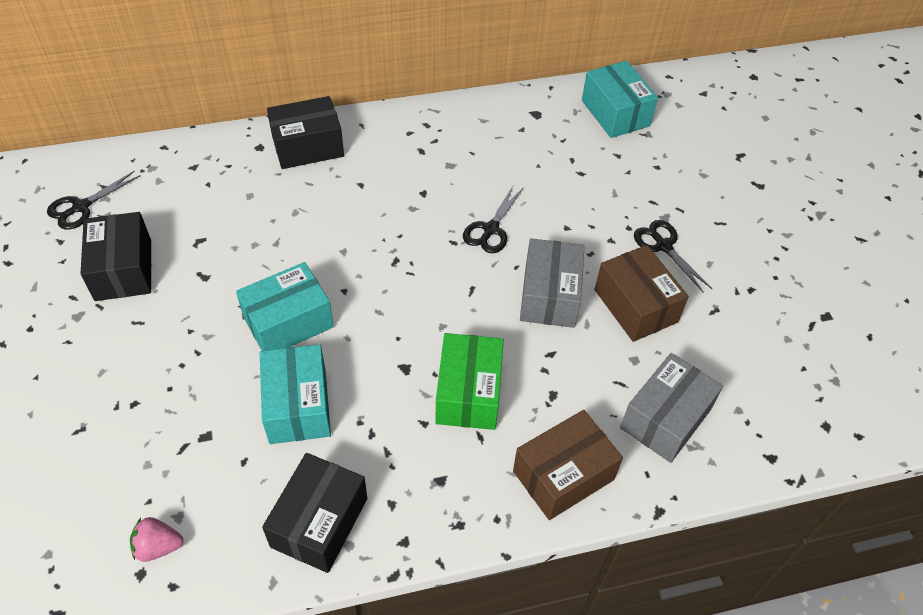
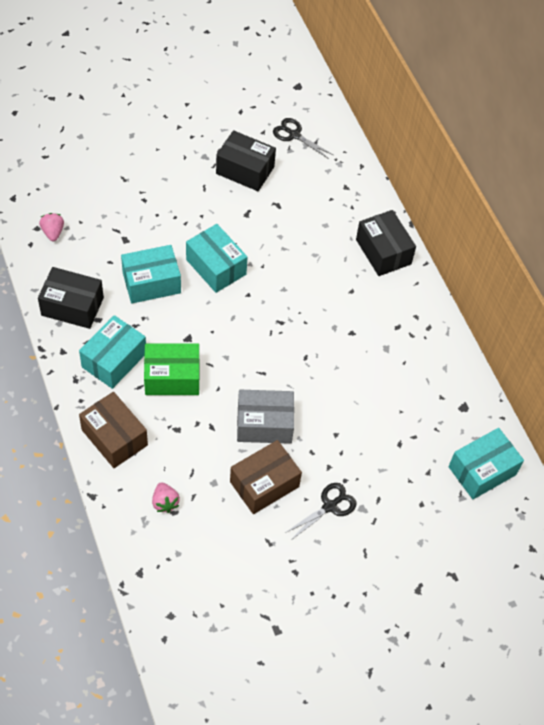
camera: 80 degrees right, 5 degrees up
(123, 269) = (245, 170): black box -> black box turned 45 degrees clockwise
(430, 467) = (114, 360): none -> turquoise box
(490, 229) = (323, 381): black scissors -> none
(665, 419) = (165, 502): grey box -> pink strawberry

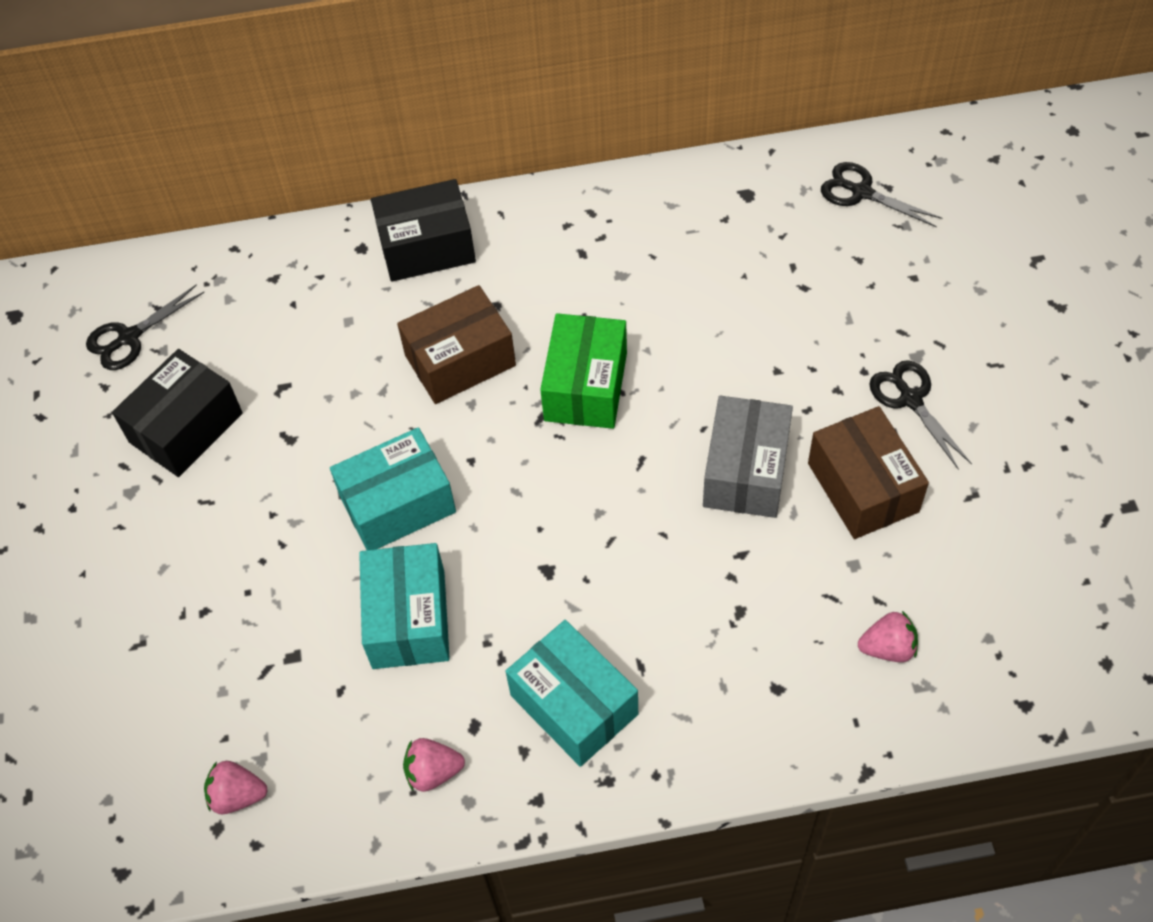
camera: 70 degrees left, 0 degrees up
(72, 306) = (433, 772): black box -> pink strawberry
(114, 437) = (745, 720): brown box -> brown box (460, 360)
(172, 377) = (629, 607): green box -> green box (585, 386)
(482, 470) = (861, 192): turquoise box -> black scissors

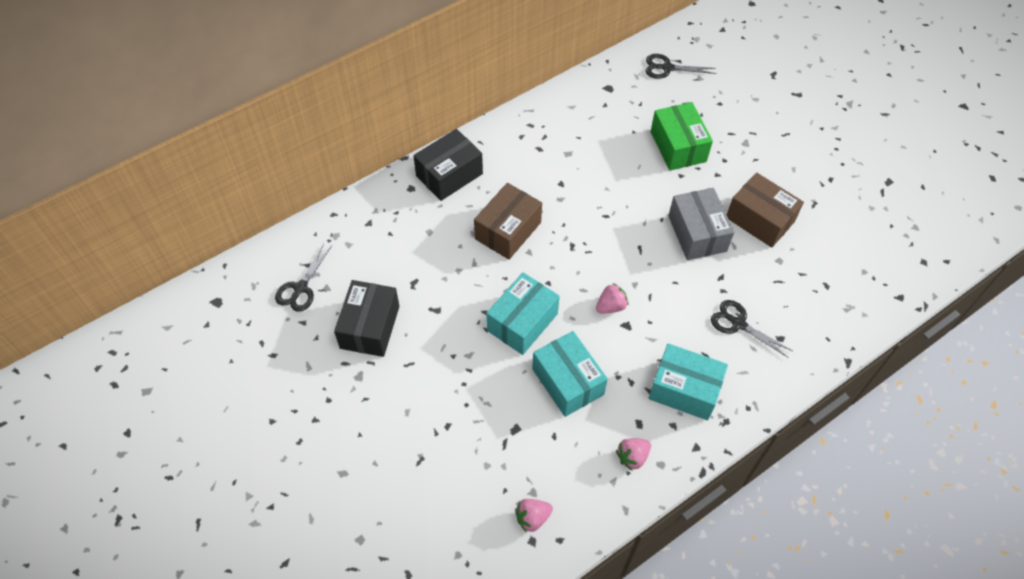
camera: 30 degrees left, 0 degrees up
(585, 386) = (586, 220): green box -> green box (678, 146)
(887, 648) = (820, 295): pink strawberry -> pink strawberry (611, 306)
(910, 399) = (756, 166): black scissors -> black scissors (738, 324)

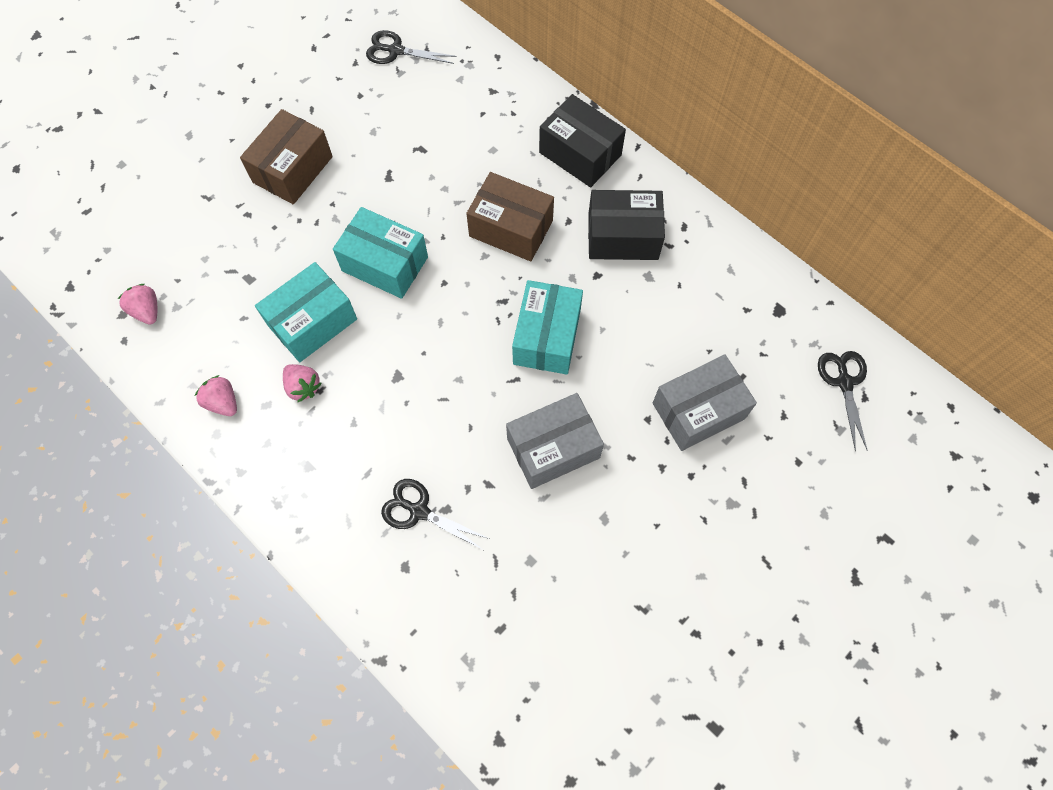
camera: 80 degrees right, 10 degrees up
(370, 327) = (357, 121): black box -> black box (623, 237)
(611, 306) = (421, 355): pink strawberry -> pink strawberry (303, 387)
(678, 146) = (698, 411): green box -> grey box
(684, 390) = (315, 451): turquoise box -> turquoise box (547, 337)
(738, 324) = (419, 511): black scissors -> black scissors turned 90 degrees counterclockwise
(760, 219) = (595, 531): brown box -> brown box (293, 169)

